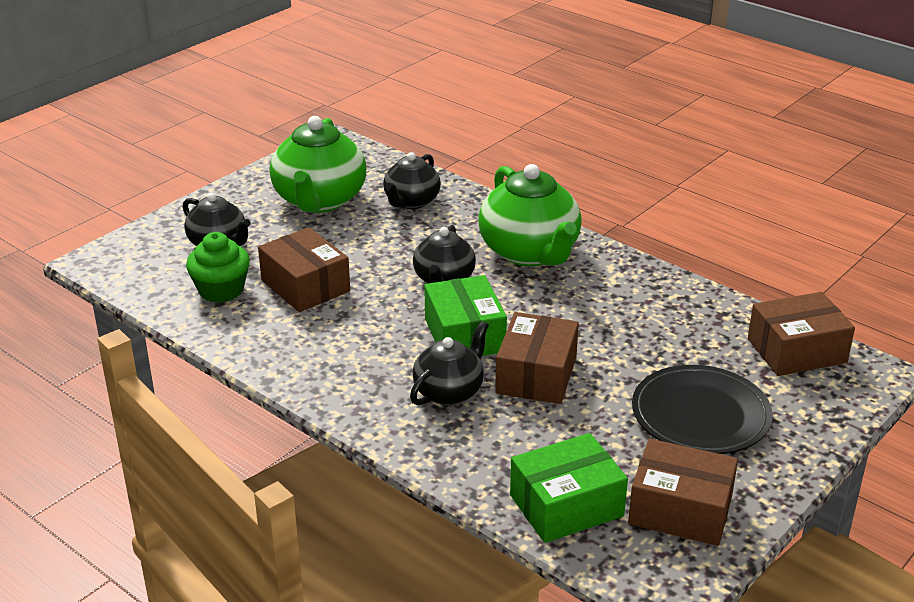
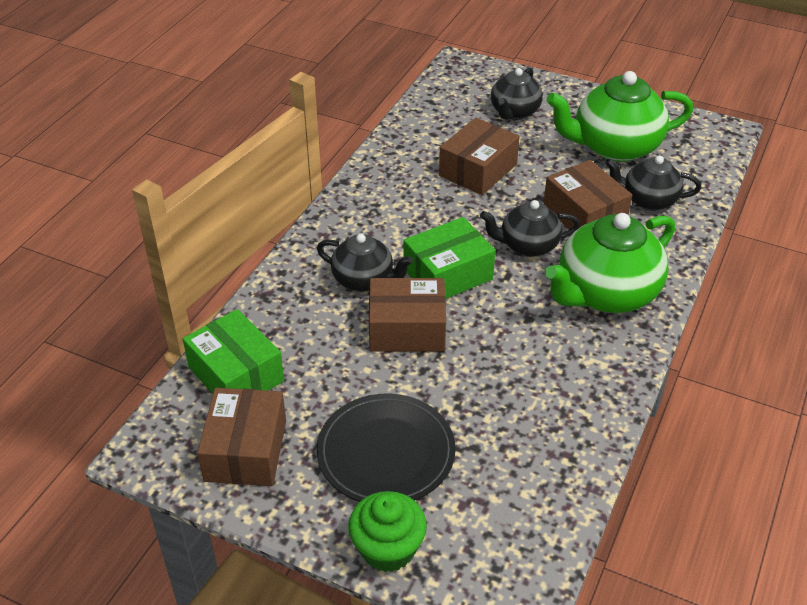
camera: 75 degrees right, 10 degrees up
(221, 290) = (450, 130): green cupcake -> green cupcake (387, 548)
(796, 351) = (527, 527): brown box -> brown box (584, 215)

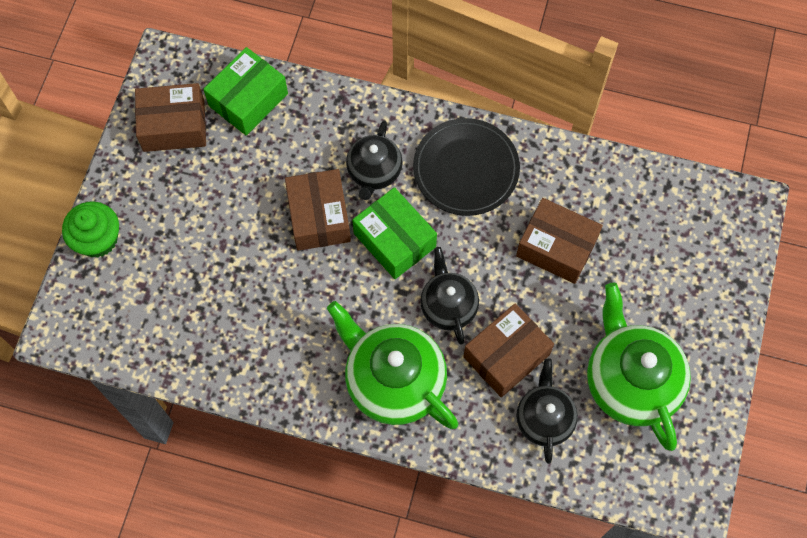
camera: 80 degrees right, 25 degrees up
(386, 453) = (183, 223): black plate -> black plate (466, 169)
(514, 112) = (669, 273): black teapot -> none

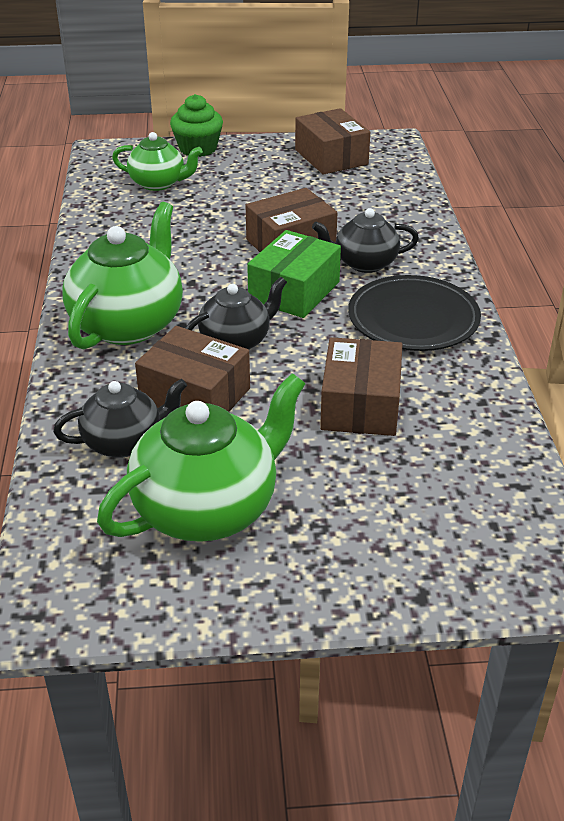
camera: 70 degrees right, 30 degrees down
(157, 295) = (159, 183): none -> green teapot
(248, 100) = (387, 184): green box -> none

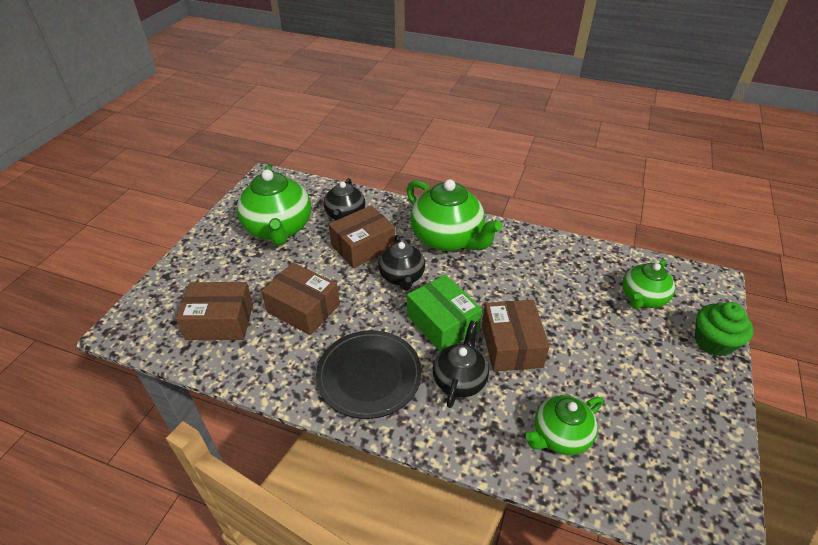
camera: 115 degrees right, 5 degrees up
(331, 157) = (680, 443): brown box -> brown box (220, 321)
(377, 204) = (560, 436): none -> green teapot

